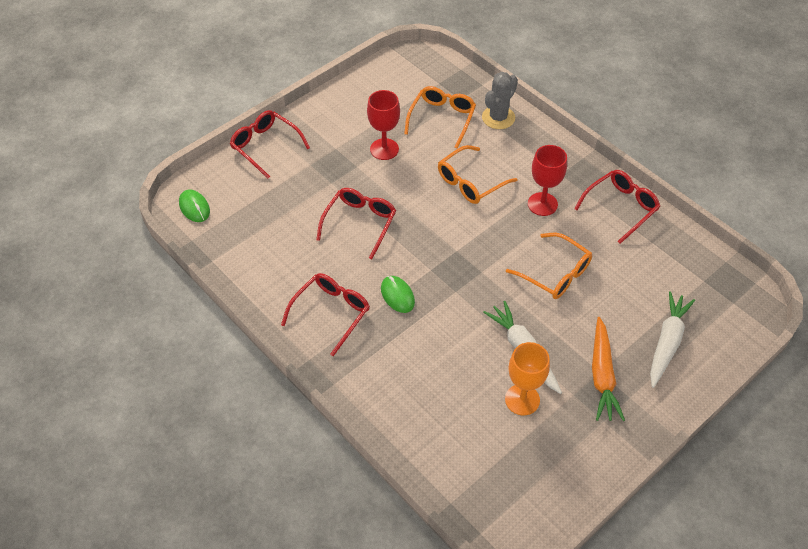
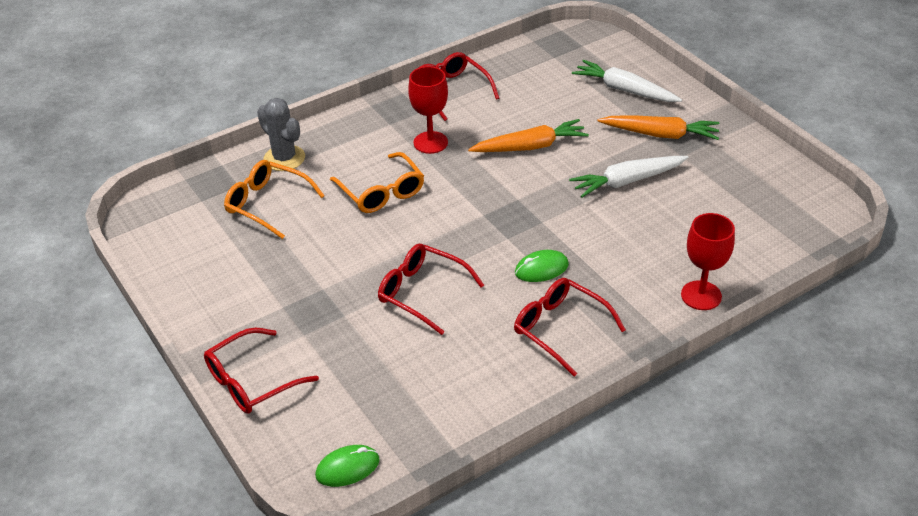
camera: 80 degrees left, 10 degrees down
(384, 149) = (301, 260): red goblet -> red goblet (701, 295)
(522, 400) = (687, 190): orange goblet -> none
(555, 273) = (529, 147): orange glasses -> orange carrot

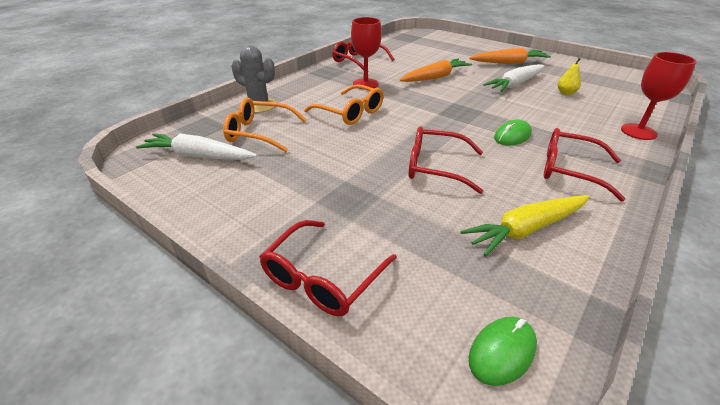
camera: 20 degrees left, 5 degrees down
(453, 382) = (526, 229): none -> yellow carrot
(625, 90) = (466, 49): white carrot -> white carrot (199, 156)
(680, 211) = (566, 93): none -> yellow pear

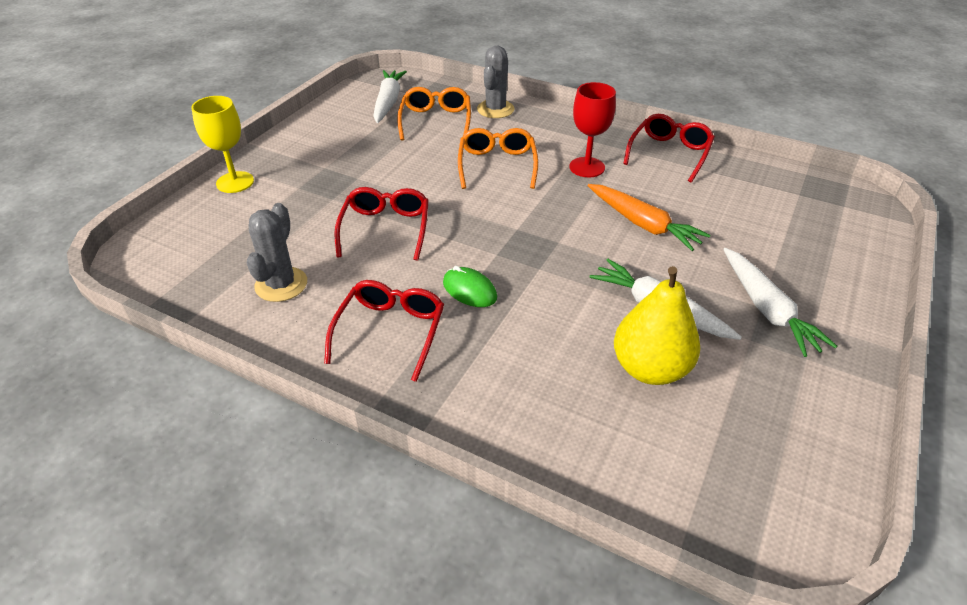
camera: 80 degrees right, 5 degrees up
(323, 277) = (235, 182): red glasses -> yellow goblet
(350, 112) = (497, 165): orange glasses -> orange glasses turned 150 degrees clockwise
(502, 352) = (155, 260): green mouse -> none
(508, 63) = (766, 309): orange carrot -> white carrot
(526, 229) = (281, 284): yellow carrot -> grey cactus
(566, 93) = (650, 368): yellow pear -> yellow pear, size x2.12
(638, 132) = (518, 433): red goblet -> none

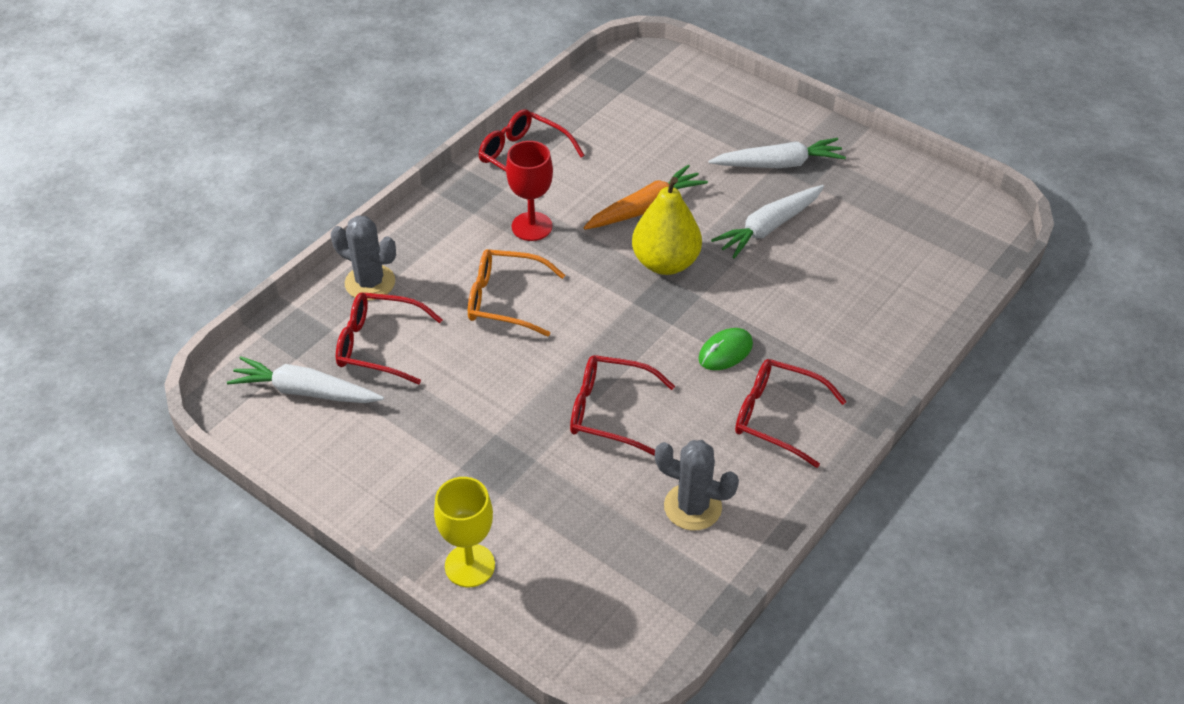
camera: 80 degrees left, 5 degrees up
(436, 121) = (379, 345): orange glasses -> red glasses
(650, 368) = (839, 251): yellow pear -> yellow pear (665, 263)

